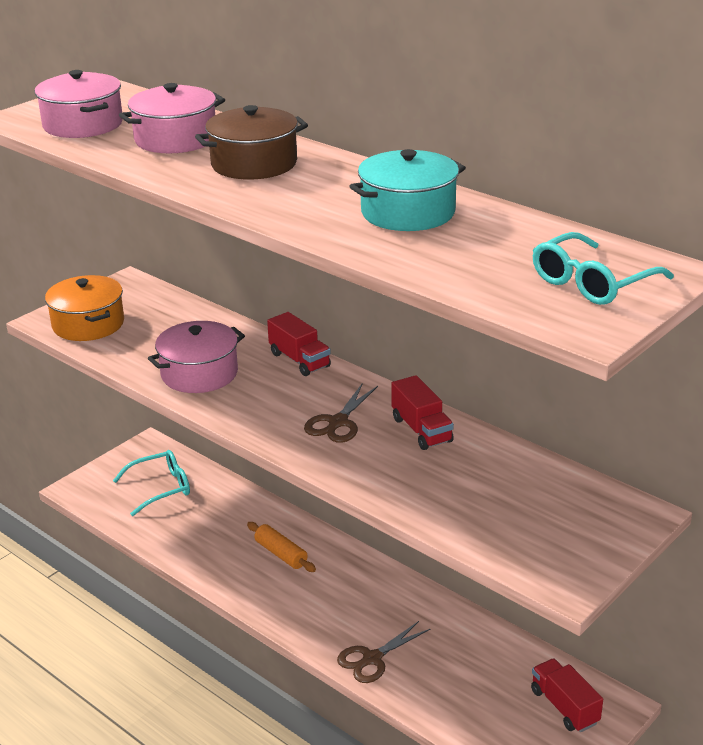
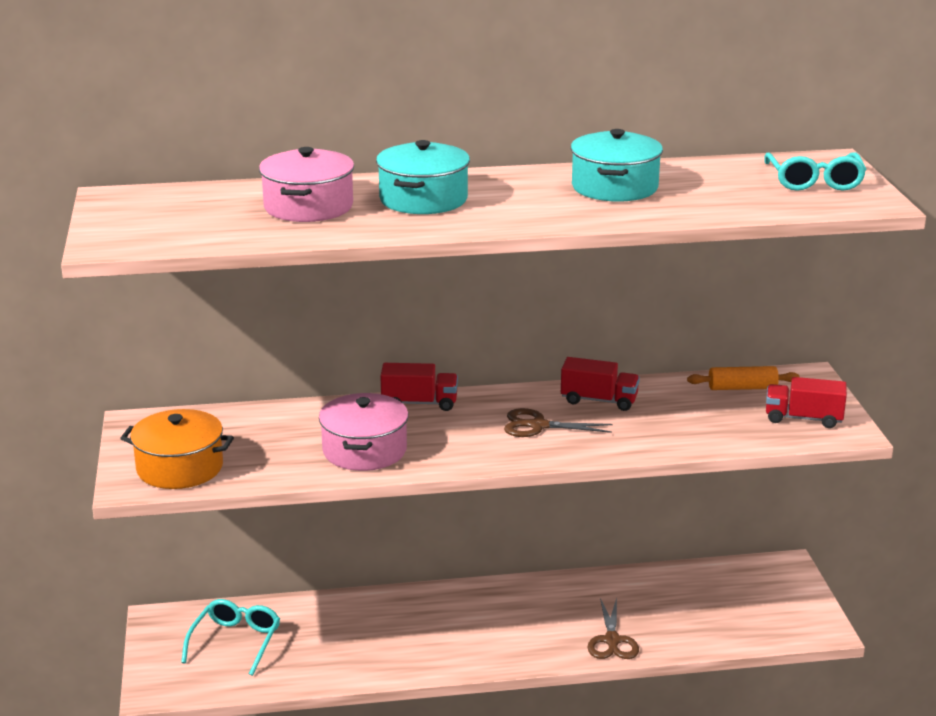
camera: 50 degrees left, 5 degrees down
(83, 124) = (191, 226): pink pot -> none
(254, 164) = (423, 199): brown pot -> turquoise pot
(281, 554) = (426, 622): orange rolling pin -> orange rolling pin (742, 388)
(338, 423) = (537, 426): brown scissors -> brown scissors turned 120 degrees clockwise
(564, 707) = (764, 586): red truck -> red truck (803, 418)

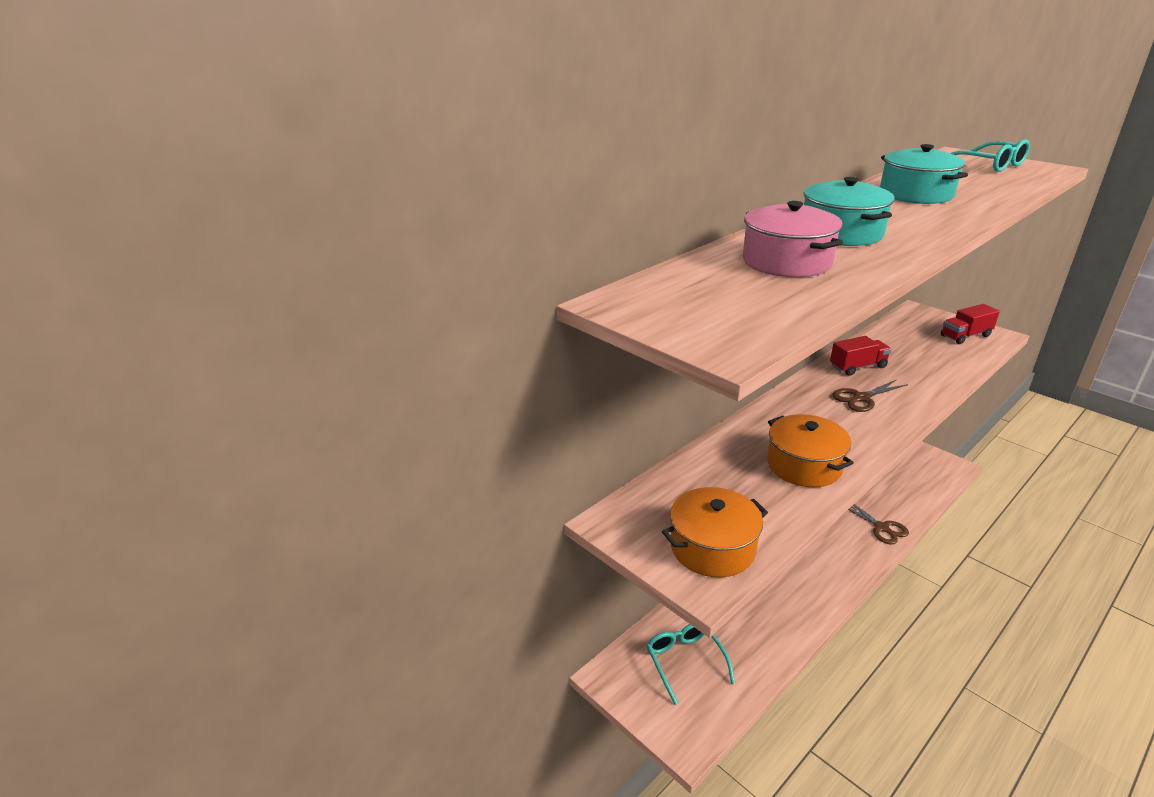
camera: 35 degrees left, 5 degrees up
(364, 450) = (804, 465): pink pot -> orange pot
(419, 403) = (769, 413): red truck -> none
(742, 388) = (905, 329): orange rolling pin -> none

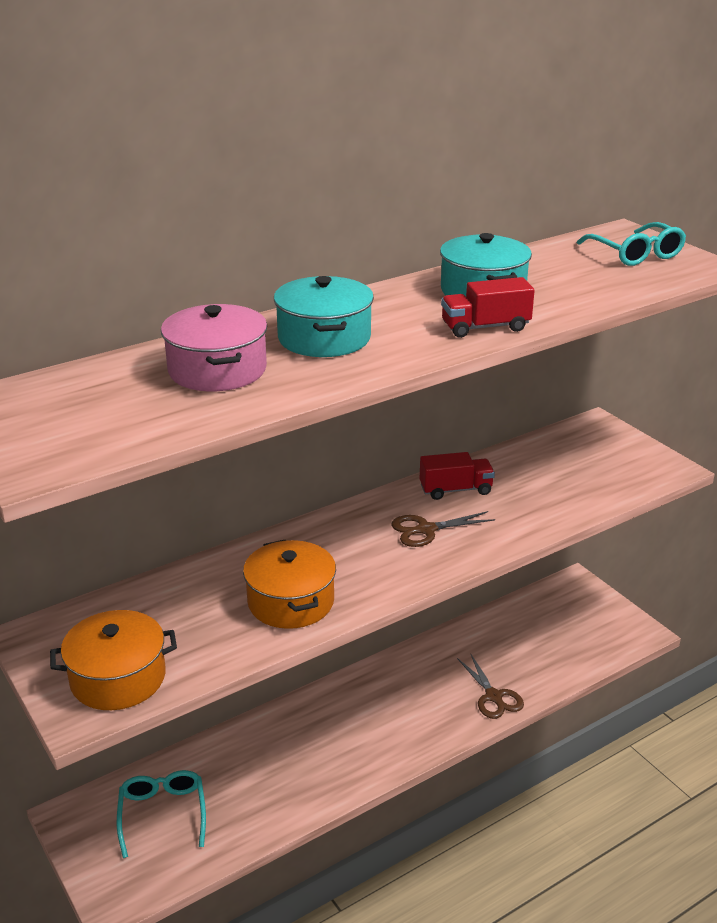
camera: 10 degrees right, 0 degrees up
(965, 336) = (628, 465): red truck -> red truck (485, 327)

